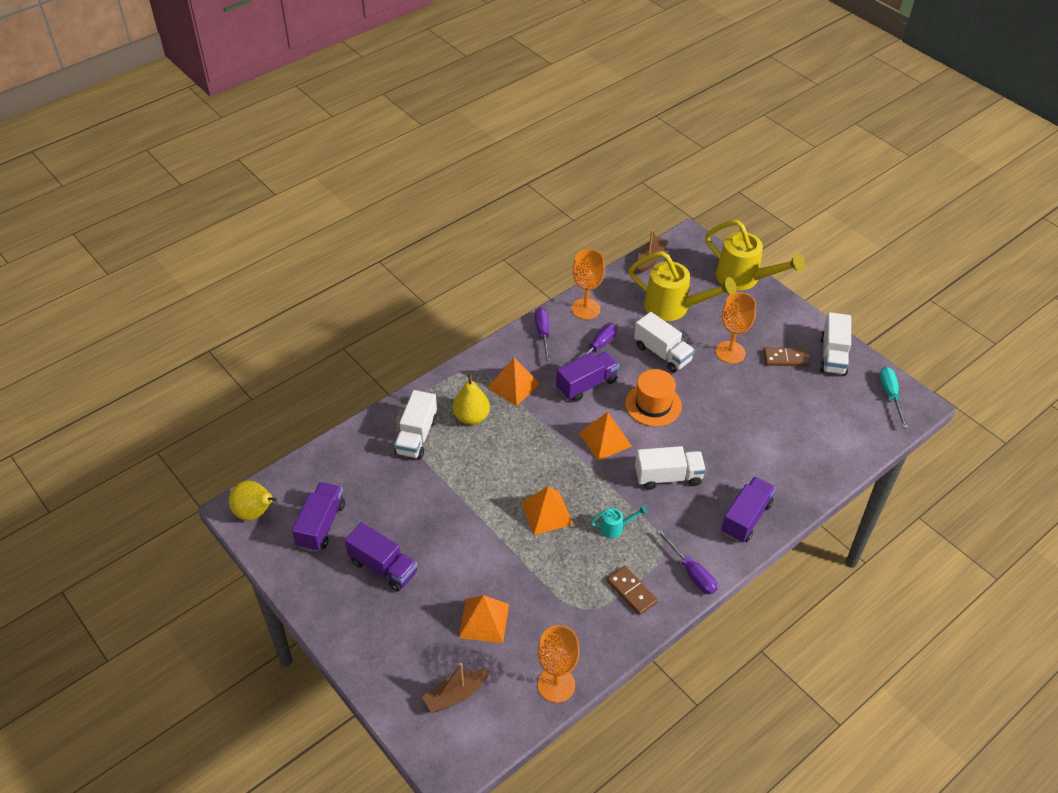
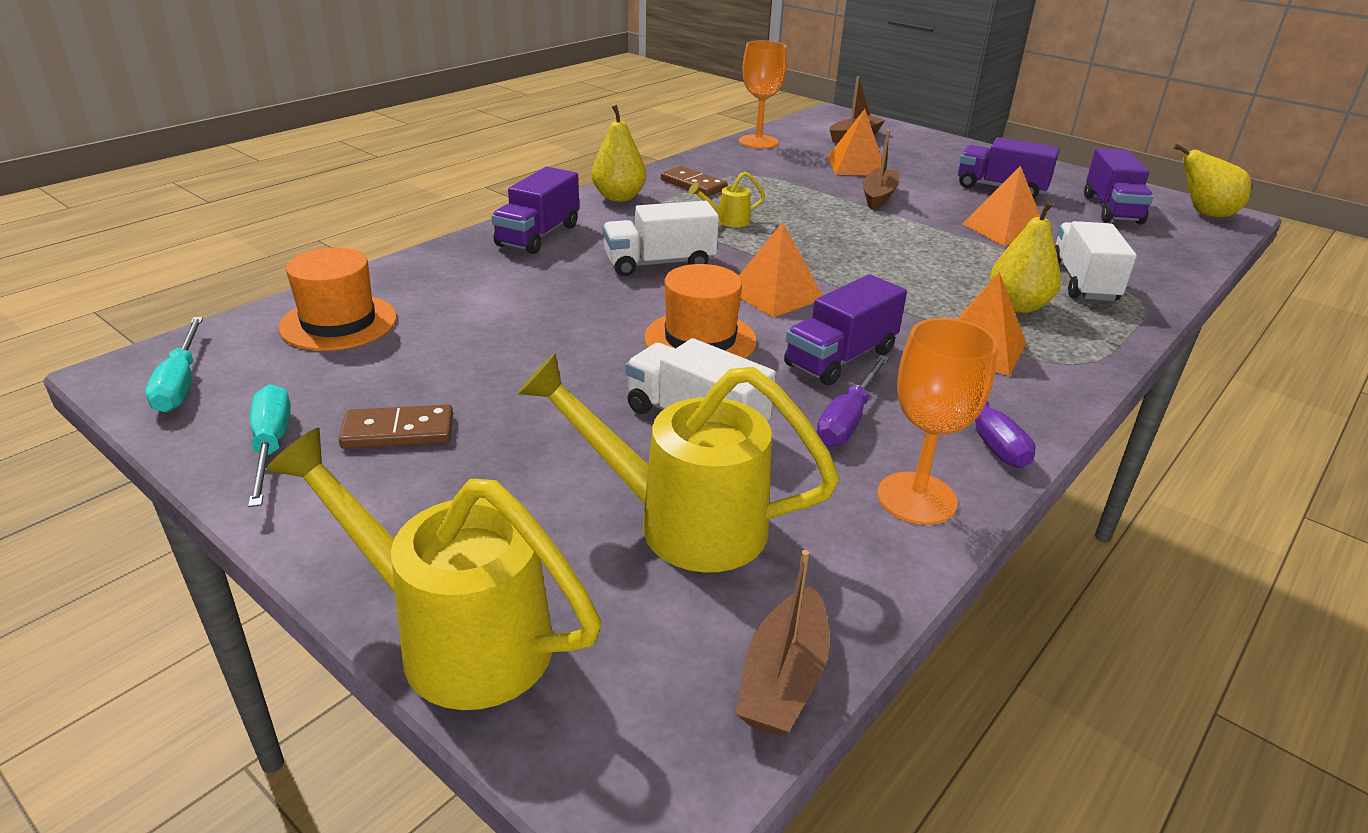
camera: 170 degrees right, 15 degrees down
(490, 560) = (878, 196): none -> brown boat
(547, 513) = (829, 228): orange pyramid -> orange pyramid (1004, 230)
(616, 528) = (727, 221): turquoise watering can -> yellow watering can
(691, 572) = (619, 197): purple screwdriver -> yellow pear
(730, 352) = (533, 433): orange goblet -> none
(832, 355) = (271, 446): white truck -> turquoise screwdriver
(838, 434) = (338, 322): none -> orange hat

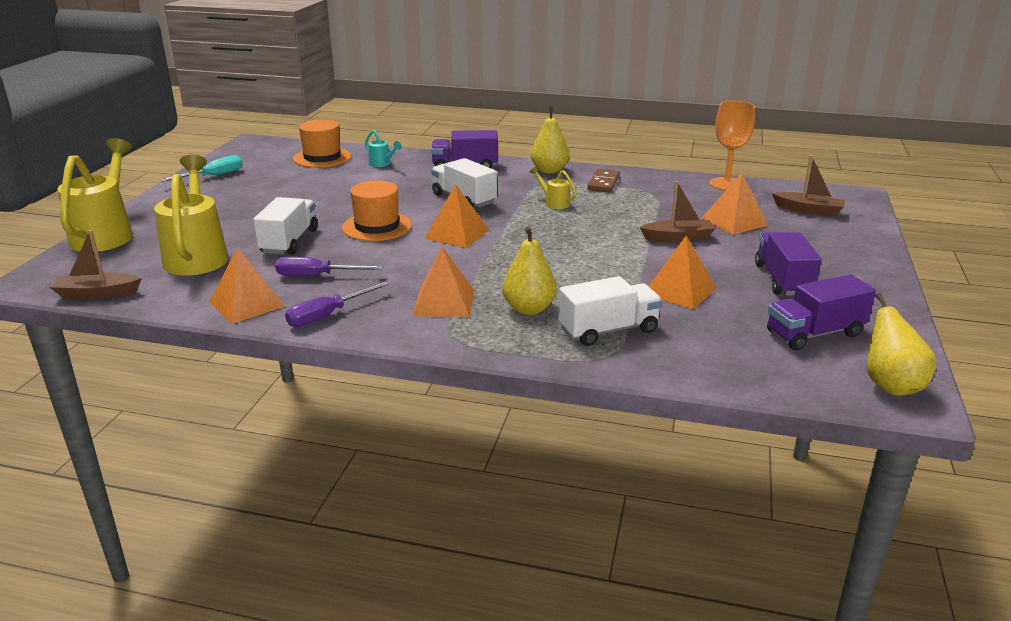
camera: 65 degrees right, 5 degrees down
(180, 383) = (249, 151): turquoise screwdriver -> none
(398, 431) = (237, 191): brown domino -> none
(446, 284) = (382, 164): none -> turquoise watering can
(840, 358) = (388, 264): purple truck -> none
(916, 498) = (247, 304): orange goblet -> orange pyramid

